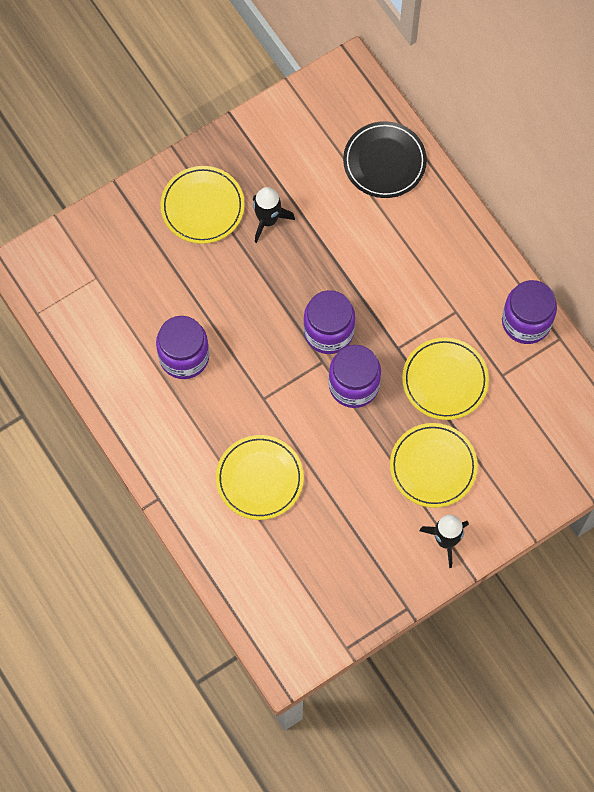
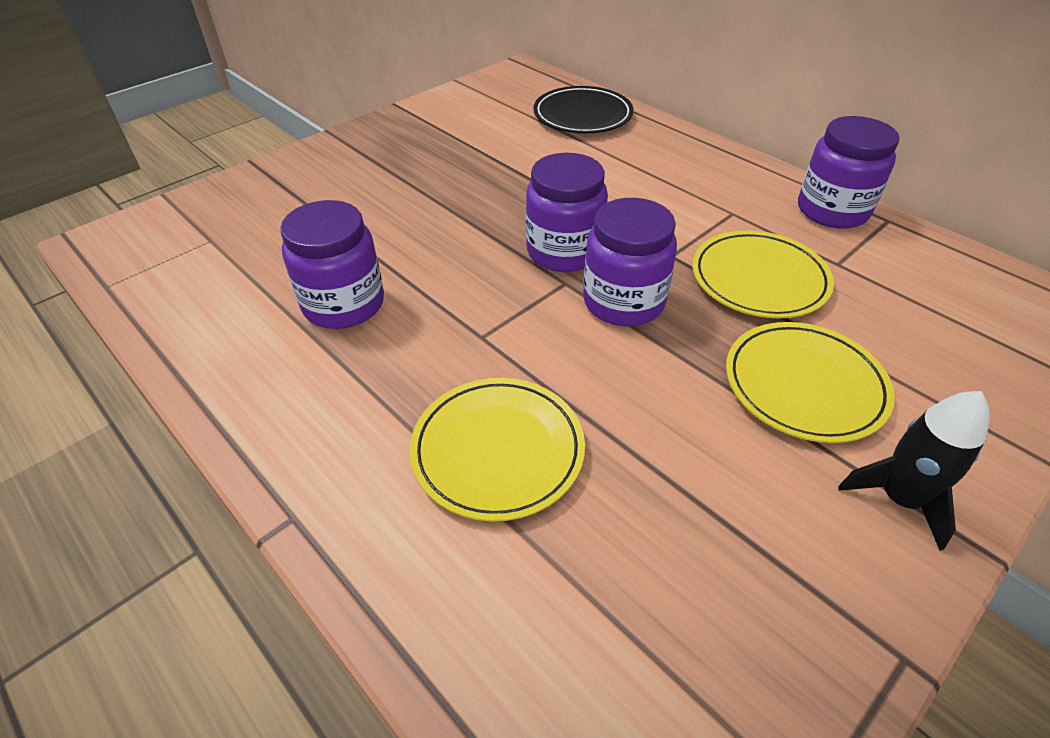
camera: 10 degrees left, 25 degrees down
(202, 207) = (365, 166): yellow plate -> none
(268, 220) = (452, 167): black rocket -> none

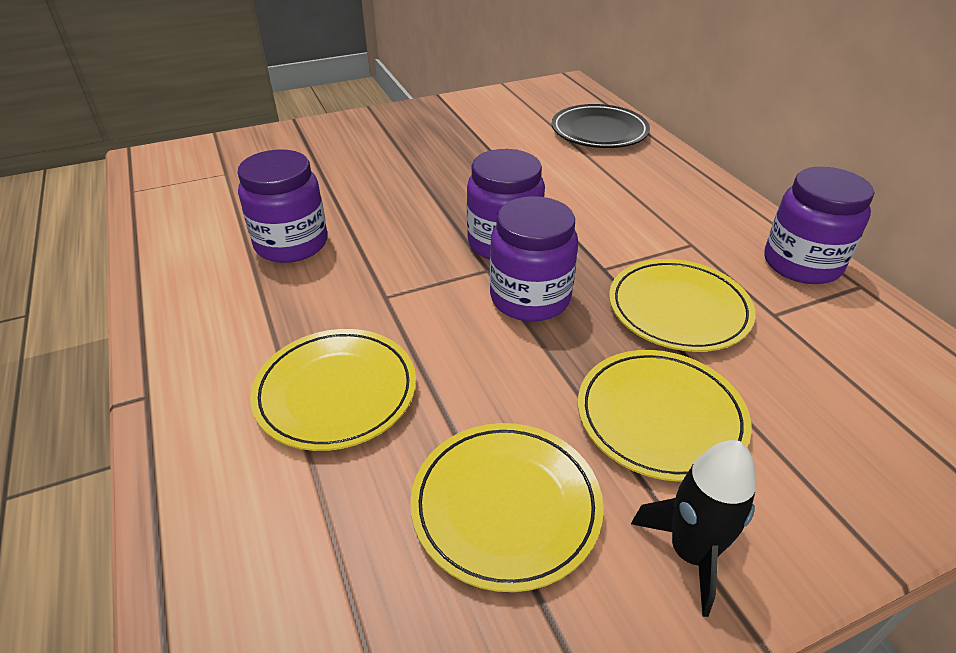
camera: 20 degrees right, 5 degrees down
(727, 511) = (506, 506): none -> yellow plate

